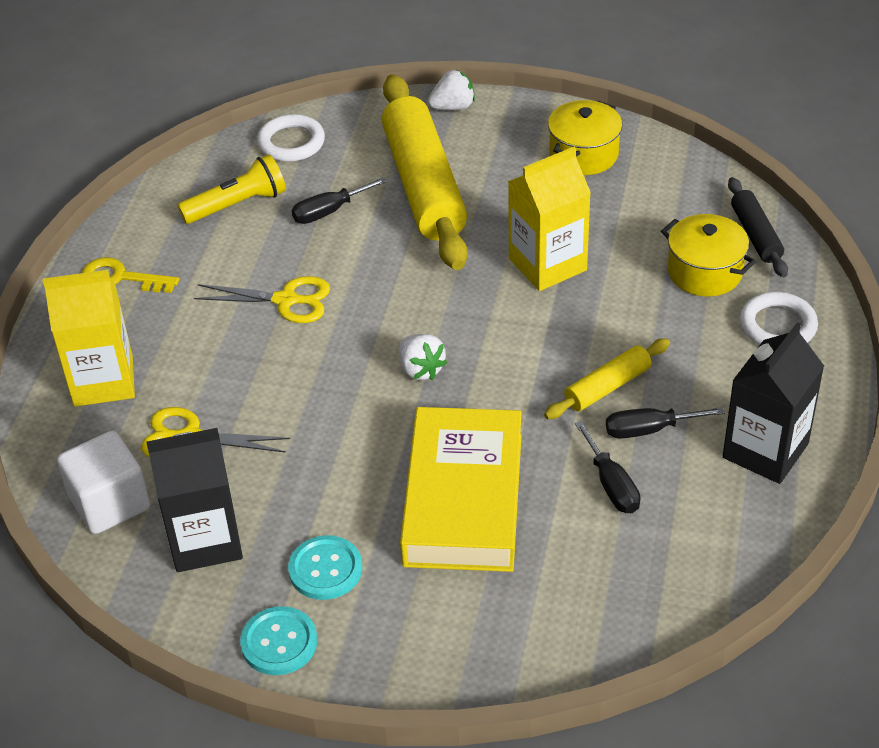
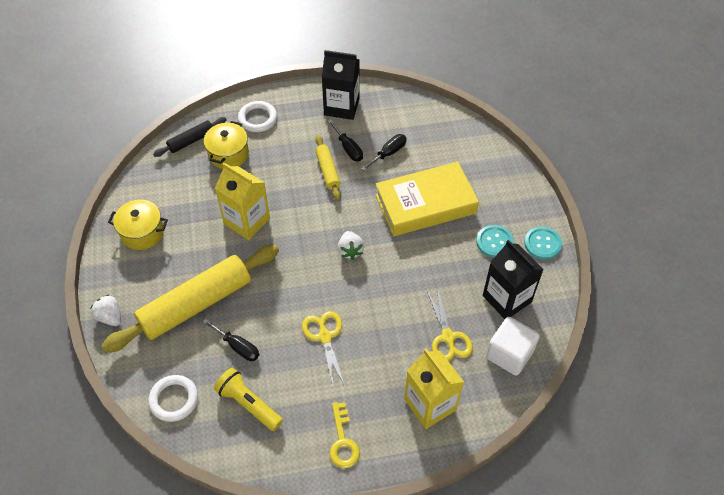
camera: 115 degrees left, 10 degrees up
(420, 369) = (350, 251): white strawberry -> white strawberry turned 135 degrees clockwise
(607, 387) = (327, 171): yellow rolling pin -> yellow rolling pin turned 45 degrees clockwise

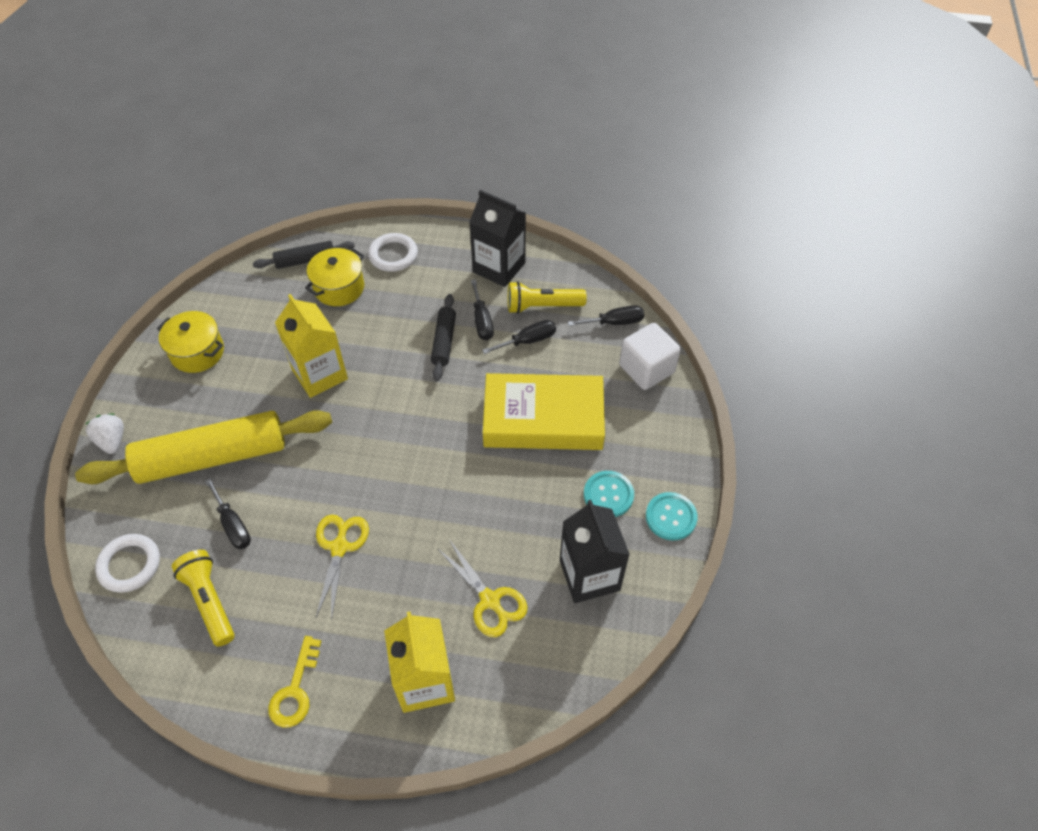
camera: 20 degrees right, 0 degrees up
(327, 171) = (444, 341): yellow rolling pin -> black rolling pin
(350, 251) = (422, 449): white strawberry -> none
(387, 126) = (542, 306): none -> yellow flashlight
(443, 123) = (614, 322): none -> black screwdriver
(448, 337) = (490, 600): yellow scissors -> yellow scissors turned 45 degrees counterclockwise
(509, 354) = (558, 651): white cube -> white cube (646, 369)

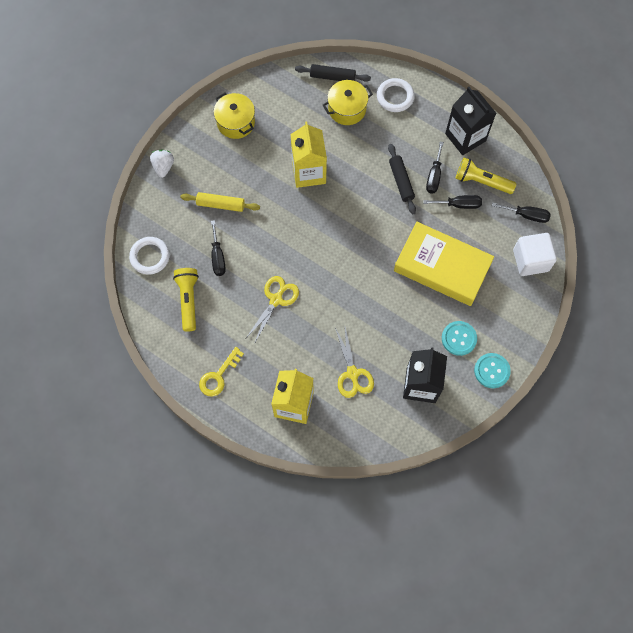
camera: 25 degrees right, 15 degrees up
(212, 457) = (220, 204): yellow rolling pin -> yellow rolling pin, size x0.48
(444, 341) = (401, 181): black rolling pin -> black rolling pin turned 45 degrees counterclockwise

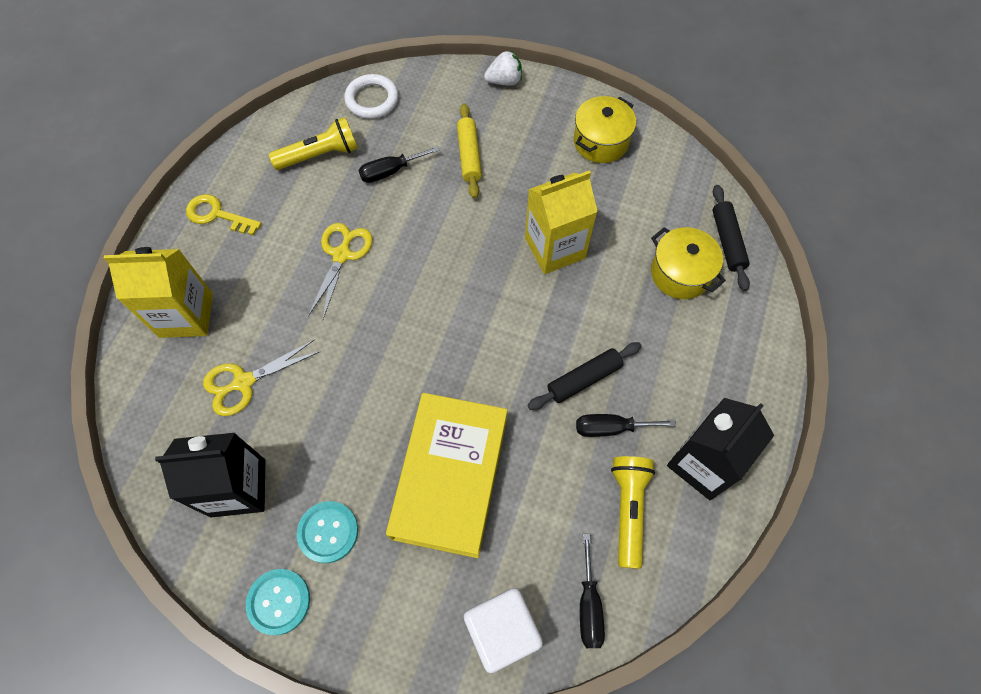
camera: 75 degrees right, 5 degrees down
(276, 300) = (342, 255): yellow scissors -> yellow scissors turned 90 degrees counterclockwise
(395, 97) = (731, 336): white ring -> none
(459, 204) = (572, 480): black screwdriver -> none

